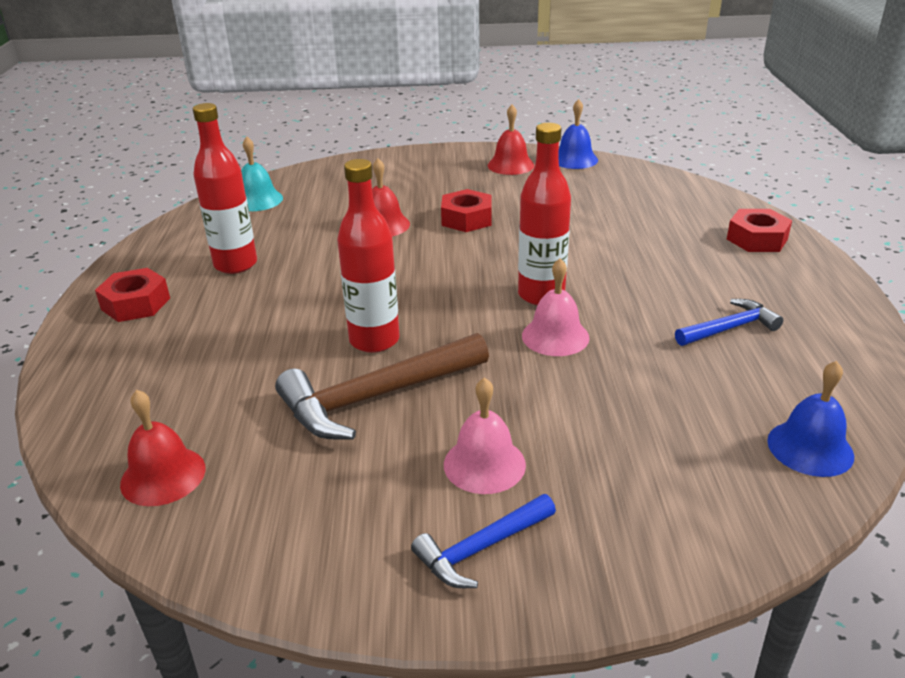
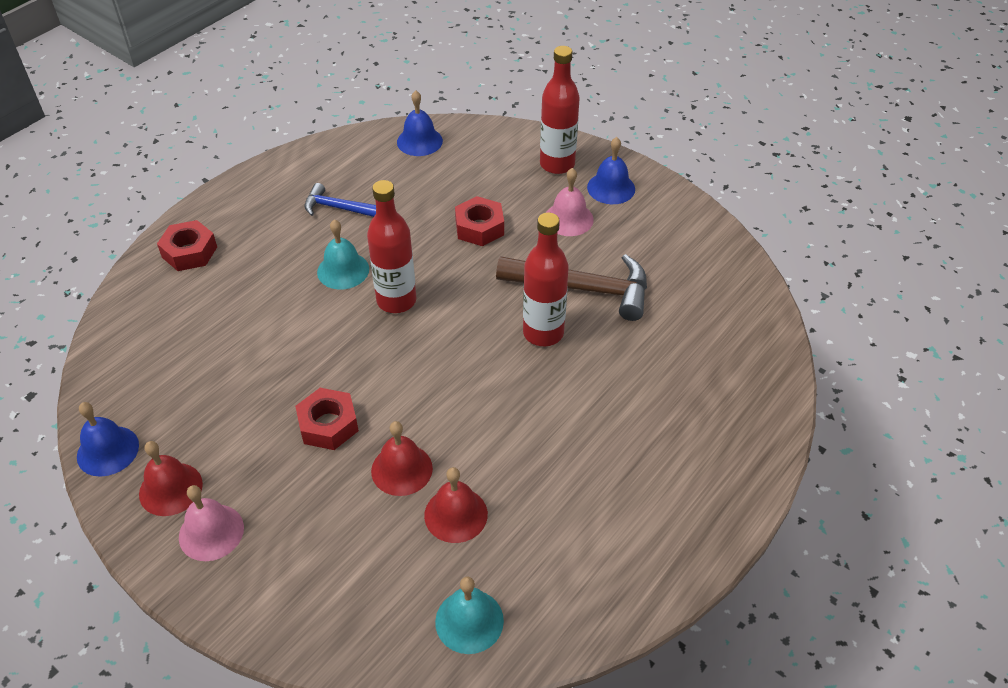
camera: 140 degrees left, 15 degrees up
(136, 304) = (687, 497): red nut -> red nut (479, 227)
(163, 475) = (736, 310): red bell -> red bell (456, 514)
(235, 264) = (573, 499): red bottle -> red bottle (557, 164)
(481, 548) = (611, 188): blue hammer -> blue bell
(555, 336) = (435, 264): pink bell -> pink bell (211, 532)
(623, 290) = (343, 270): none -> turquoise bell

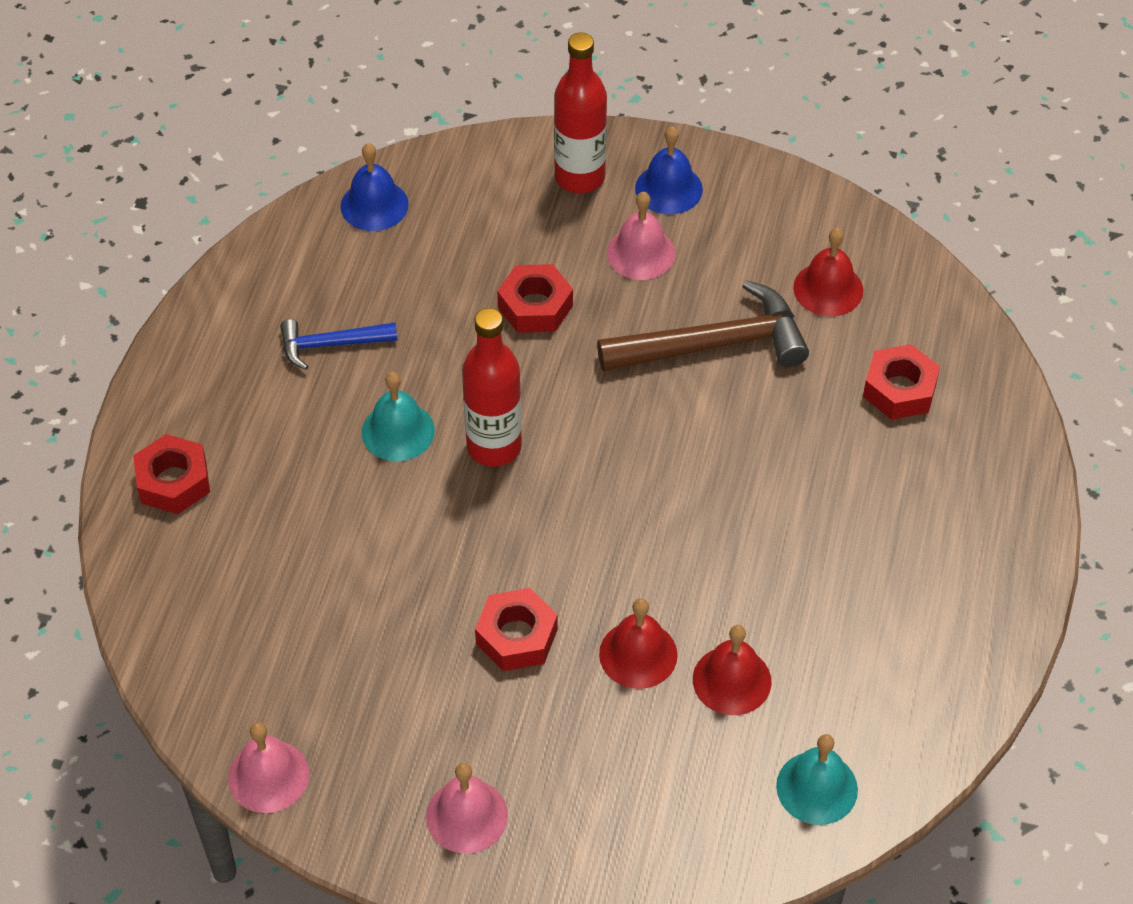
camera: 25 degrees left, 5 degrees up
(108, 450) = (268, 776): blue bell -> pink bell
(170, 489) = (381, 788): red bell -> red bell (828, 289)
(543, 333) = (700, 421): red bottle -> none
(699, 362) = (899, 389): none -> red nut

